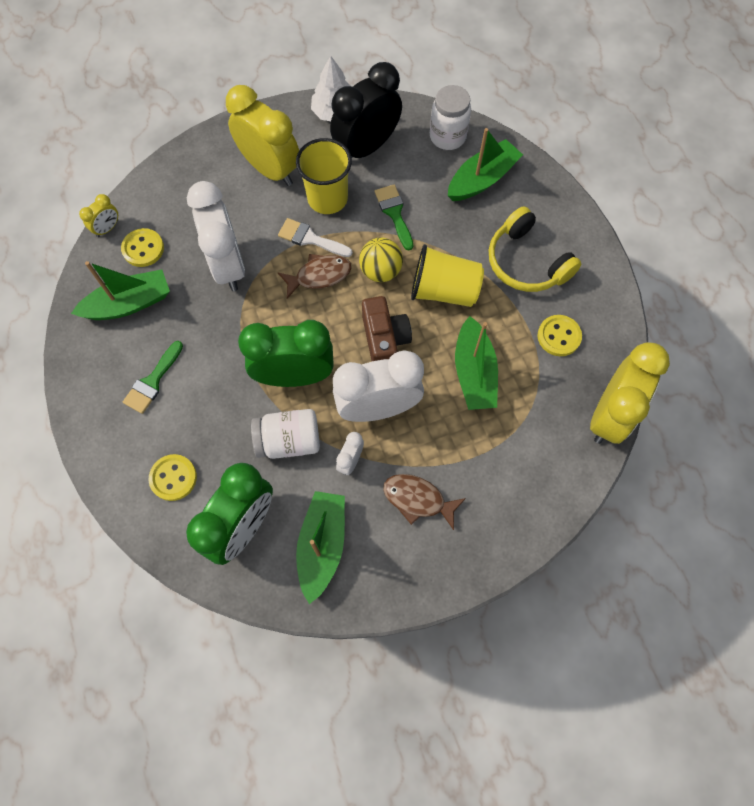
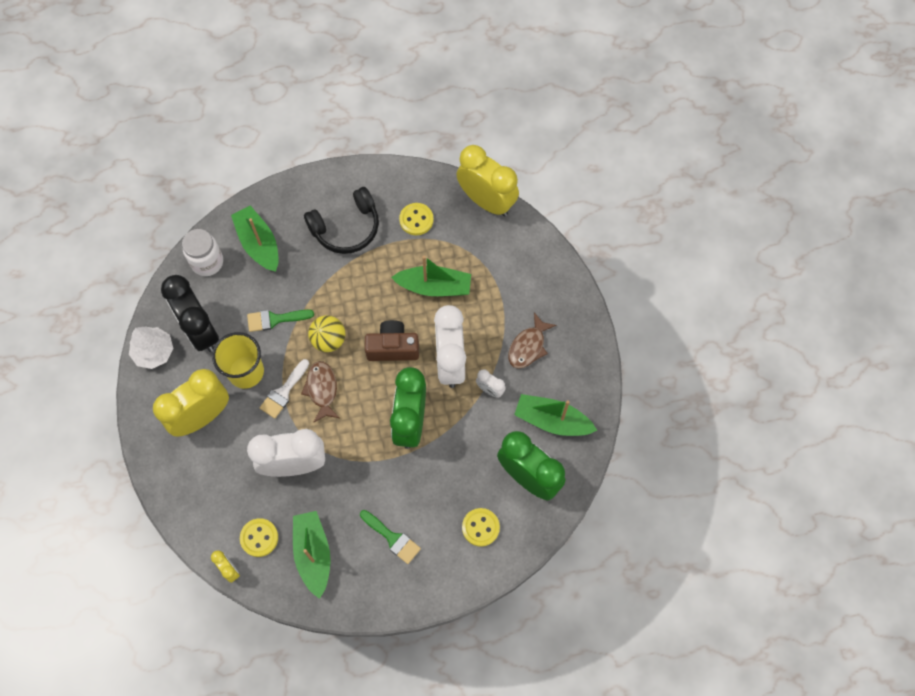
camera: 80 degrees left, 0 degrees up
(289, 441) = (465, 434): white jar -> none
(443, 290) = (358, 295): yellow cup -> none
(526, 262) = (346, 228): yellow headphones -> black headphones

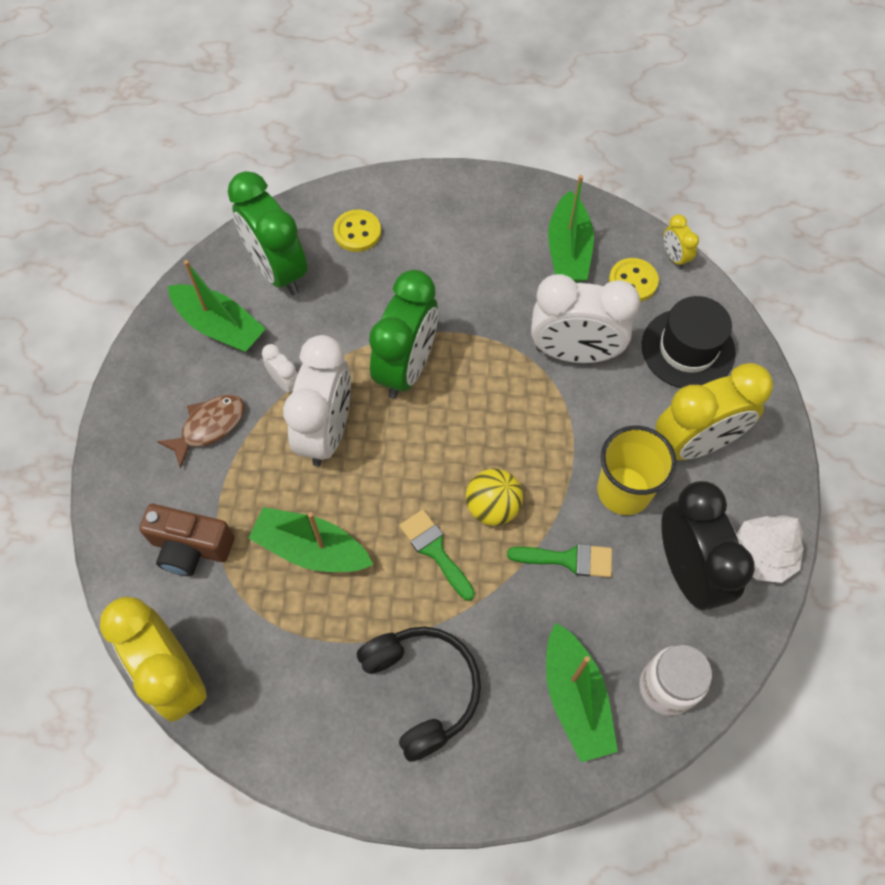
camera: 165 degrees left, 5 degrees down
(212, 489) = (688, 349): none -> black hat
(284, 392) = (572, 449): white brush -> none
(322, 390) = (517, 439): brown fish -> none
(346, 228) = (422, 689): black headphones -> black headphones turned 75 degrees clockwise
(392, 348) = (401, 472): brown camera -> brown camera (191, 547)
(392, 538) = (467, 245): green brush -> green brush (435, 550)
(416, 220) = (302, 672): yellow button -> none

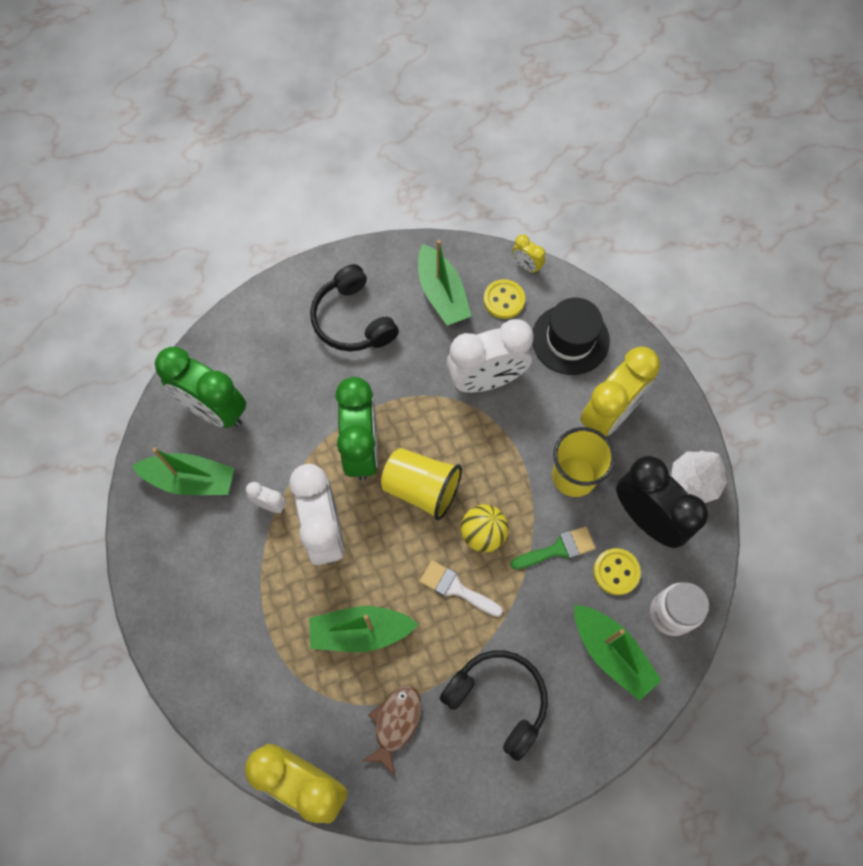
camera: 25 degrees left, 5 degrees up
(191, 547) = (264, 675): brown camera -> none
(209, 427) = (227, 569): brown fish -> brown fish (395, 723)
(357, 232) = (264, 348): yellow button -> yellow button (616, 572)
(435, 550) = (456, 588): green brush -> white brush
(449, 433) = (421, 488): none -> yellow cup
(461, 240) = (353, 320): none -> black headphones

